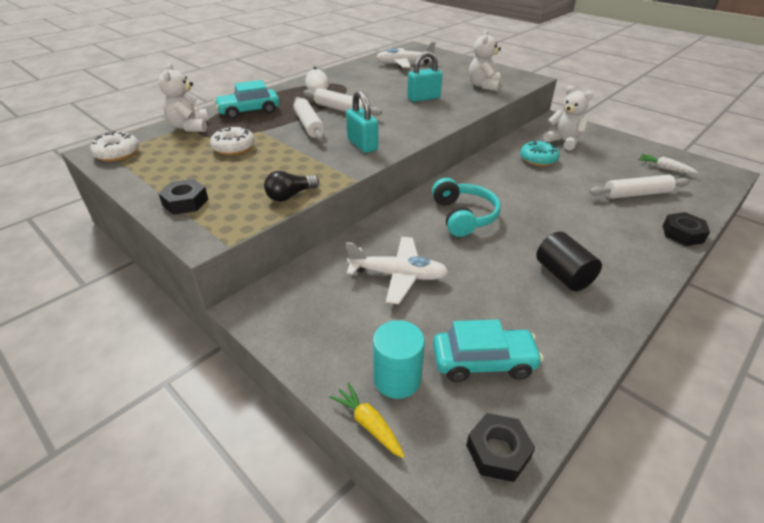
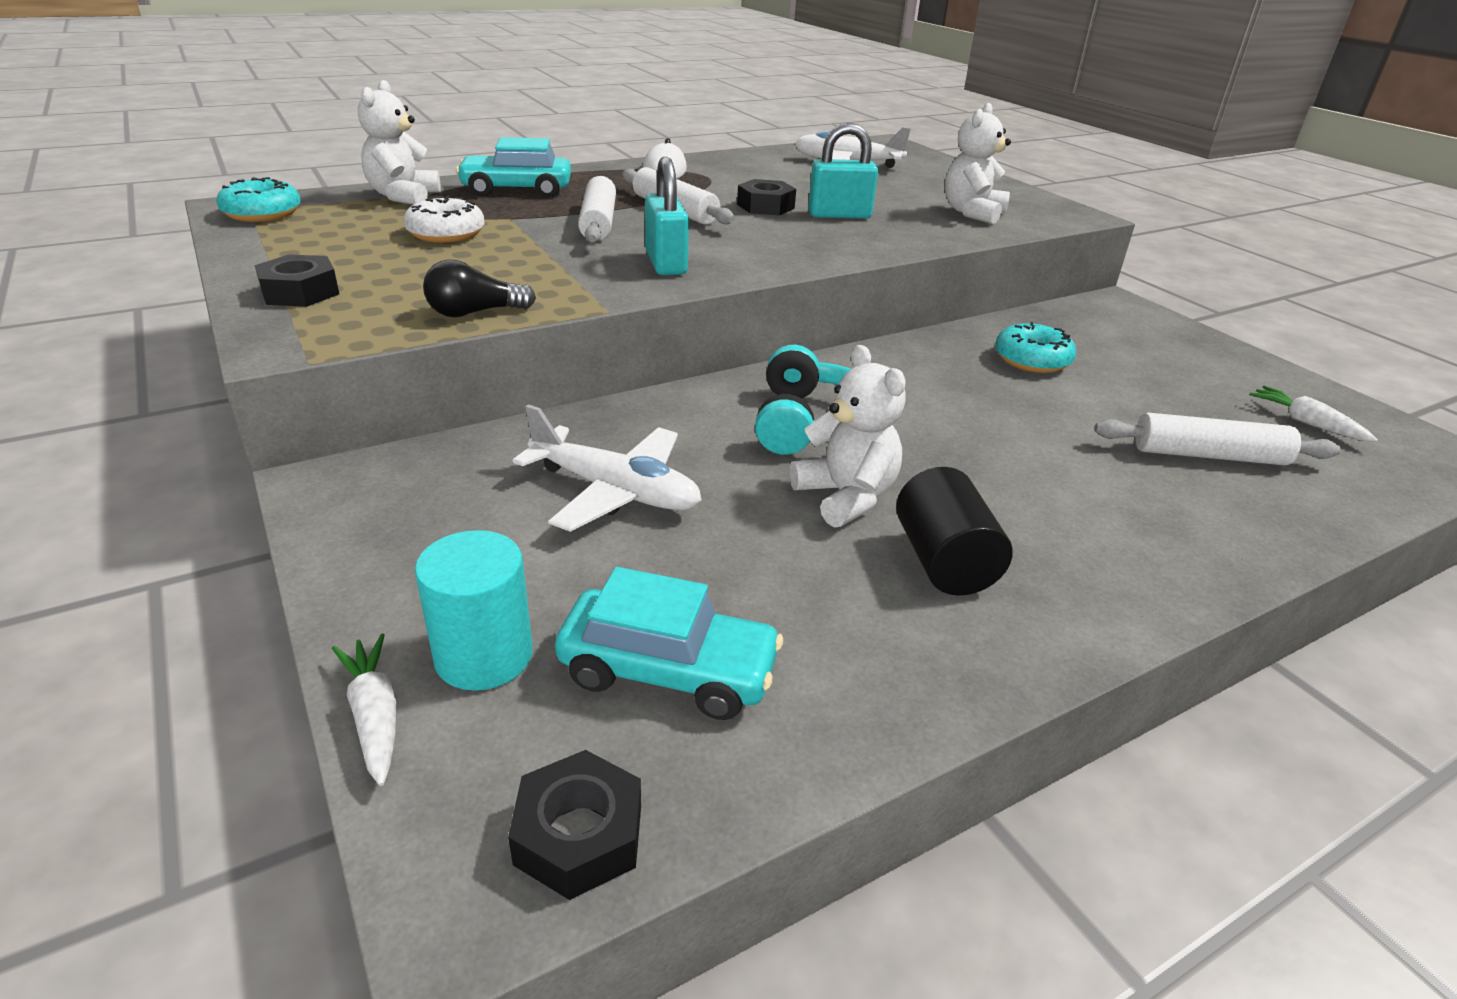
camera: 15 degrees right, 5 degrees down
(117, 153) = (262, 213): white donut -> turquoise donut
(369, 424) = (375, 716): yellow carrot -> white carrot
(564, 142) = (1108, 340): white teddy bear -> white teddy bear (845, 497)
(682, 234) = (1270, 546): black nut -> black nut (765, 206)

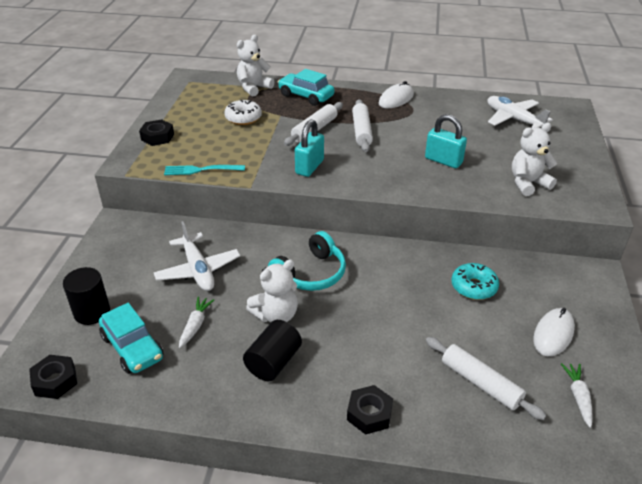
camera: 40 degrees right, 5 degrees up
(262, 213) = (191, 85): turquoise donut -> none
(375, 716) = (48, 315): white carrot -> white carrot (195, 325)
(474, 313) = (201, 170): black light bulb -> turquoise fork
(484, 656) = (92, 312): turquoise cylinder -> black cylinder
(765, 206) = (412, 142): black nut -> black nut (369, 414)
(845, 497) = (276, 315): white teddy bear -> white teddy bear turned 45 degrees clockwise
(1182, 374) = (553, 334): none -> white mouse

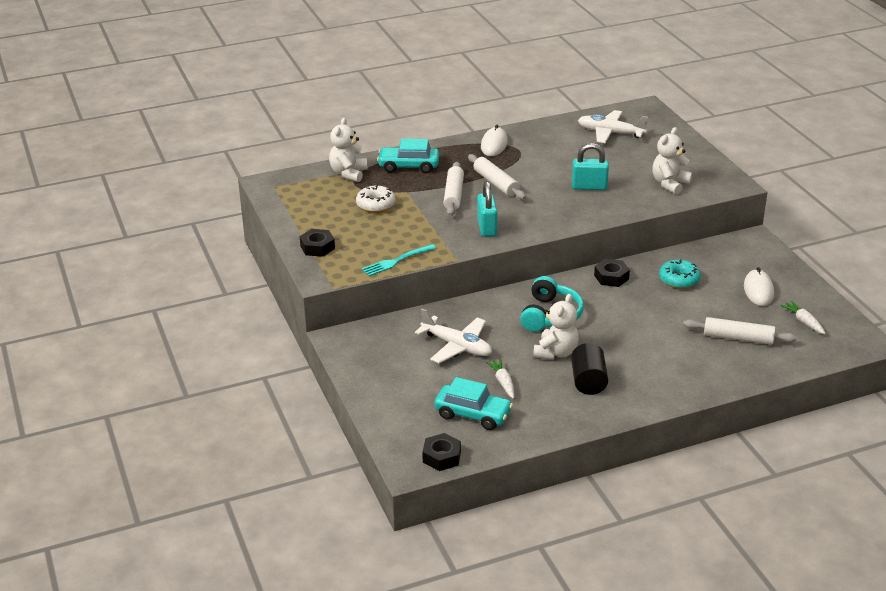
camera: 30 degrees left, 5 degrees down
(92, 312) = (408, 406): black cylinder -> none
(369, 414) = (685, 383): black nut -> black nut (611, 277)

